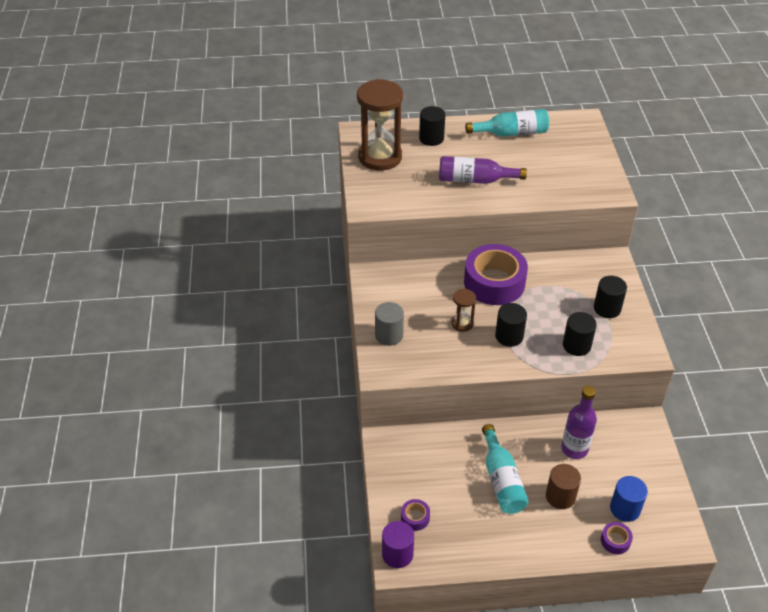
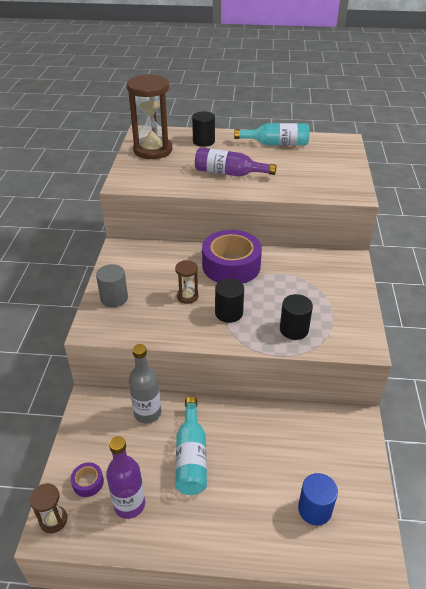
camera: 10 degrees right, 5 degrees down
(397, 554) = (53, 520): purple cylinder -> brown hourglass
(446, 446) = (147, 413): none -> grey bottle
(560, 496) = (247, 484): brown cylinder -> none
(574, 449) = (276, 435): purple bottle -> purple bottle (129, 504)
(607, 308) = (334, 300): black cylinder -> none
(615, 541) = (295, 546): purple tape -> none

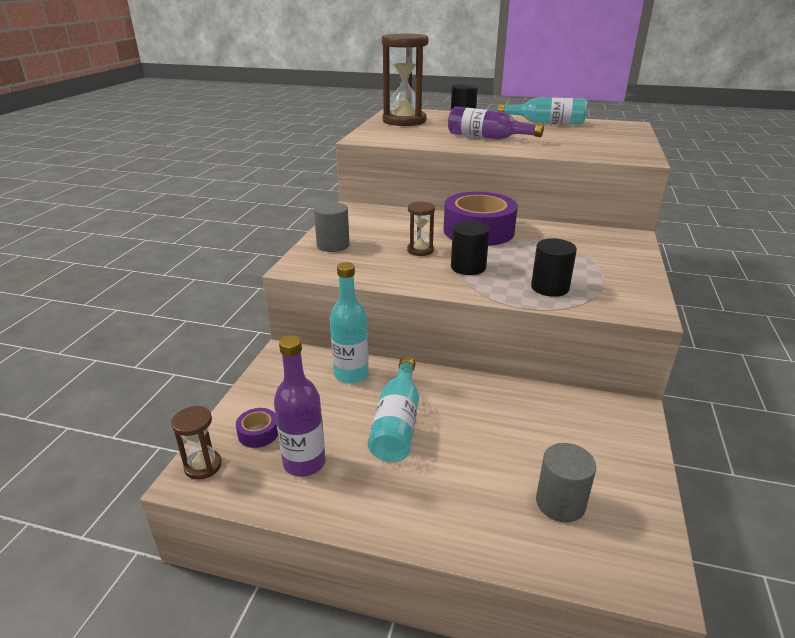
camera: 10 degrees right, 10 degrees down
(147, 413) = (351, 374): grey bottle -> turquoise bottle
(314, 509) = (560, 503): blue cylinder -> grey cylinder

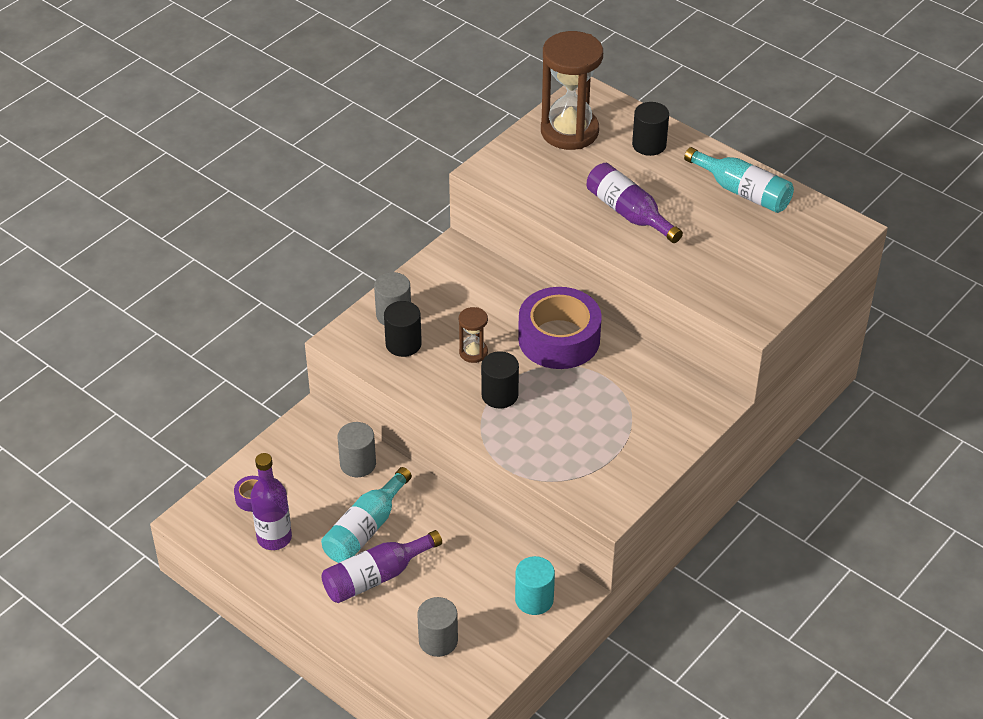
camera: 25 degrees right, 15 degrees up
(203, 466) = (201, 512): brown hourglass -> none
(351, 374) = (358, 464): turquoise bottle -> grey cylinder
(442, 463) = (376, 577): none -> purple bottle
(550, 287) = (551, 450): black cylinder -> black cylinder (403, 344)
(609, 429) = (534, 599): none -> turquoise cylinder

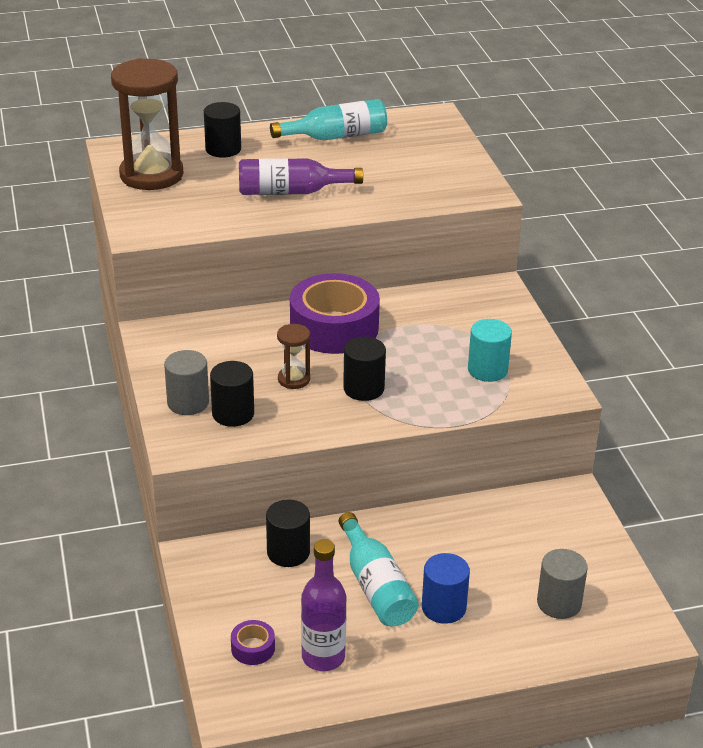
camera: 55 degrees left, 10 degrees down
(358, 464) = (288, 552): grey cylinder -> black cylinder
(376, 577) = (443, 607): purple bottle -> blue cylinder
(534, 599) = (562, 520): turquoise cylinder -> turquoise cylinder (487, 370)

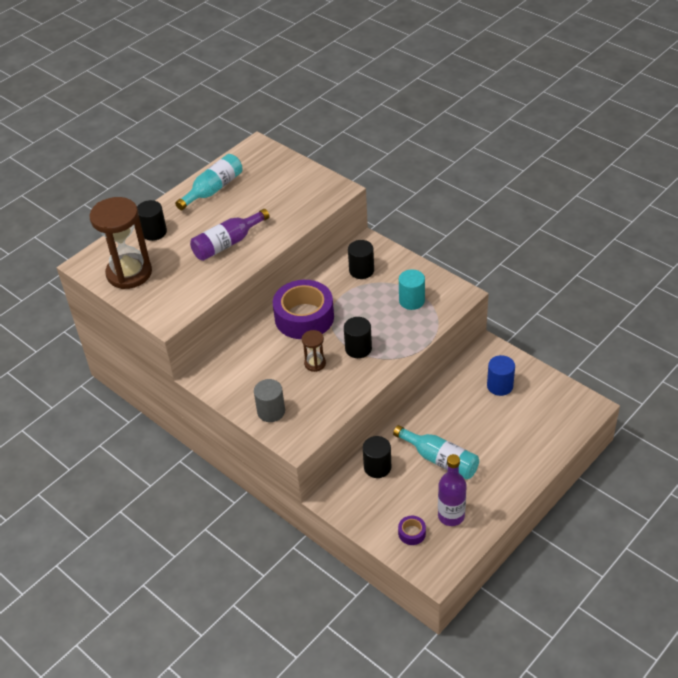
camera: 30 degrees left, 10 degrees up
(233, 414) = (303, 404): black cylinder -> black cylinder (361, 270)
(443, 607) = (484, 451): blue cylinder -> blue cylinder (500, 386)
(559, 603) = (535, 415): grey cylinder -> none

